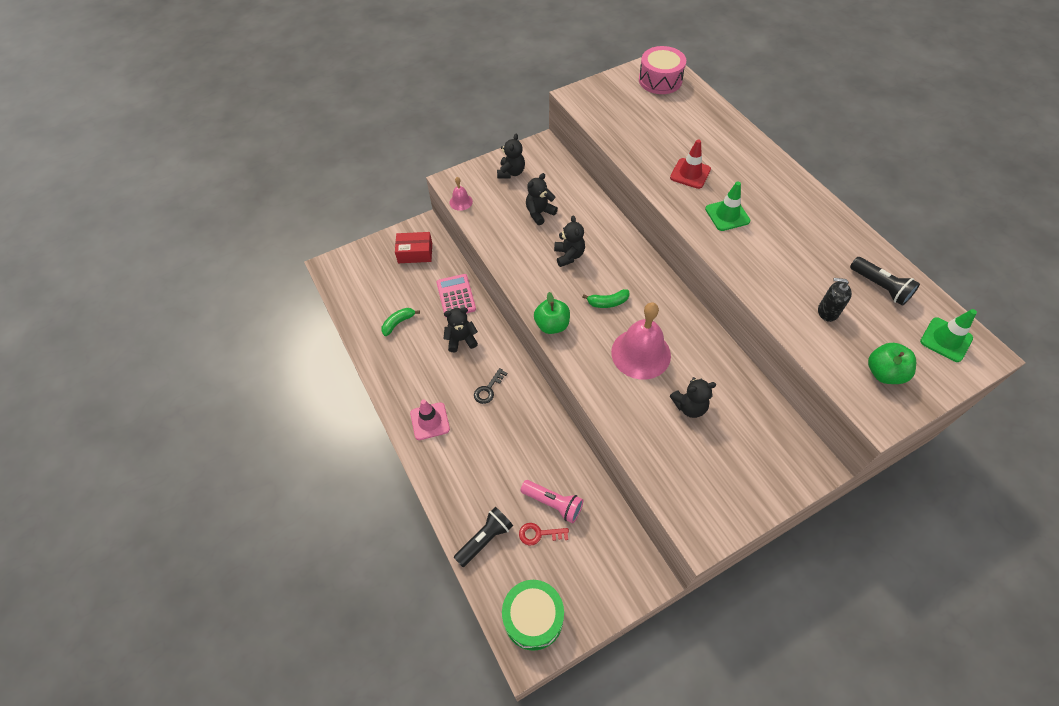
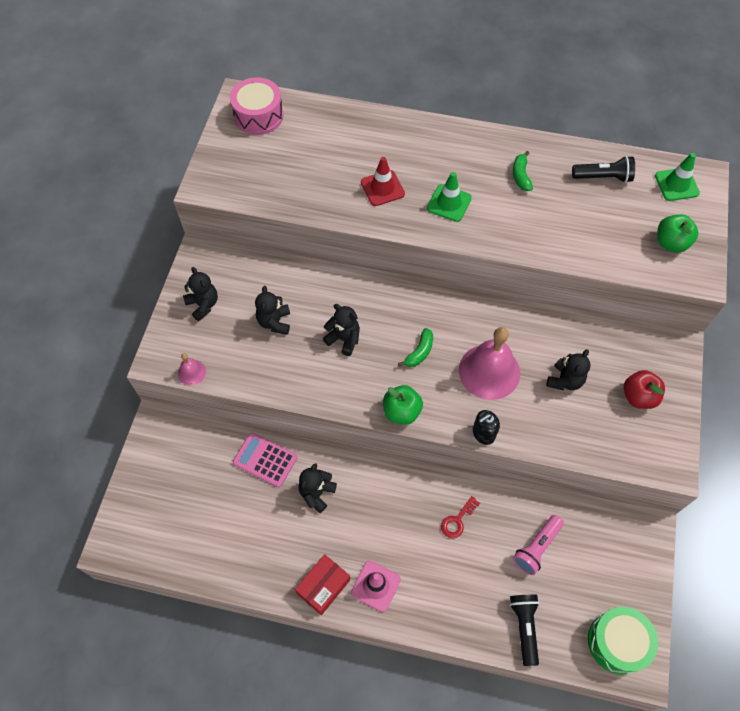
camera: 50 degrees left, 5 degrees up
(398, 323) = (245, 533): green banana -> green banana (521, 176)
(415, 253) = (178, 456): red box -> red box (323, 586)
(488, 389) = (388, 512): black key -> none
(539, 534) = (553, 580): red key -> red key (457, 520)
(553, 503) = (536, 548): pink flashlight -> pink flashlight turned 150 degrees clockwise
(735, 468) = (638, 397): none -> red apple
(827, 311) = (594, 226): black soap dispenser -> black soap dispenser (483, 433)

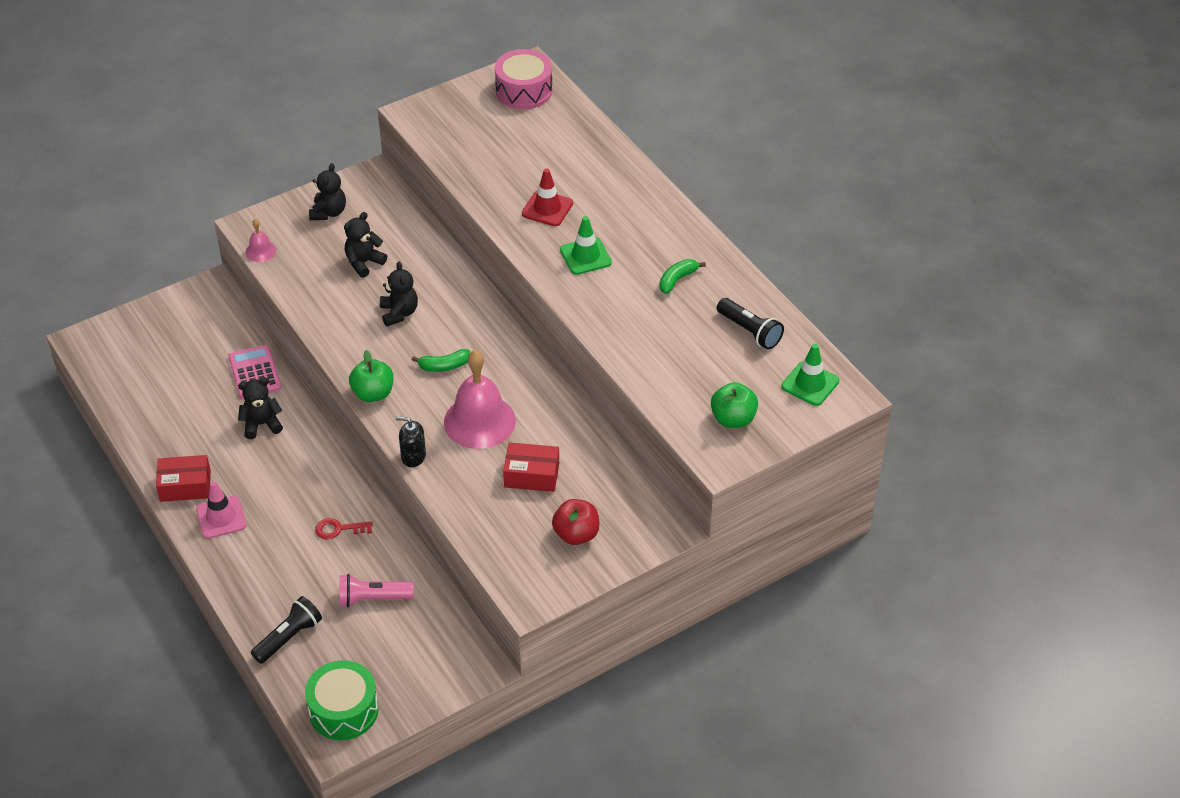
camera: 45 degrees right, 15 degrees down
(565, 380) = (531, 475): black teddy bear -> red box

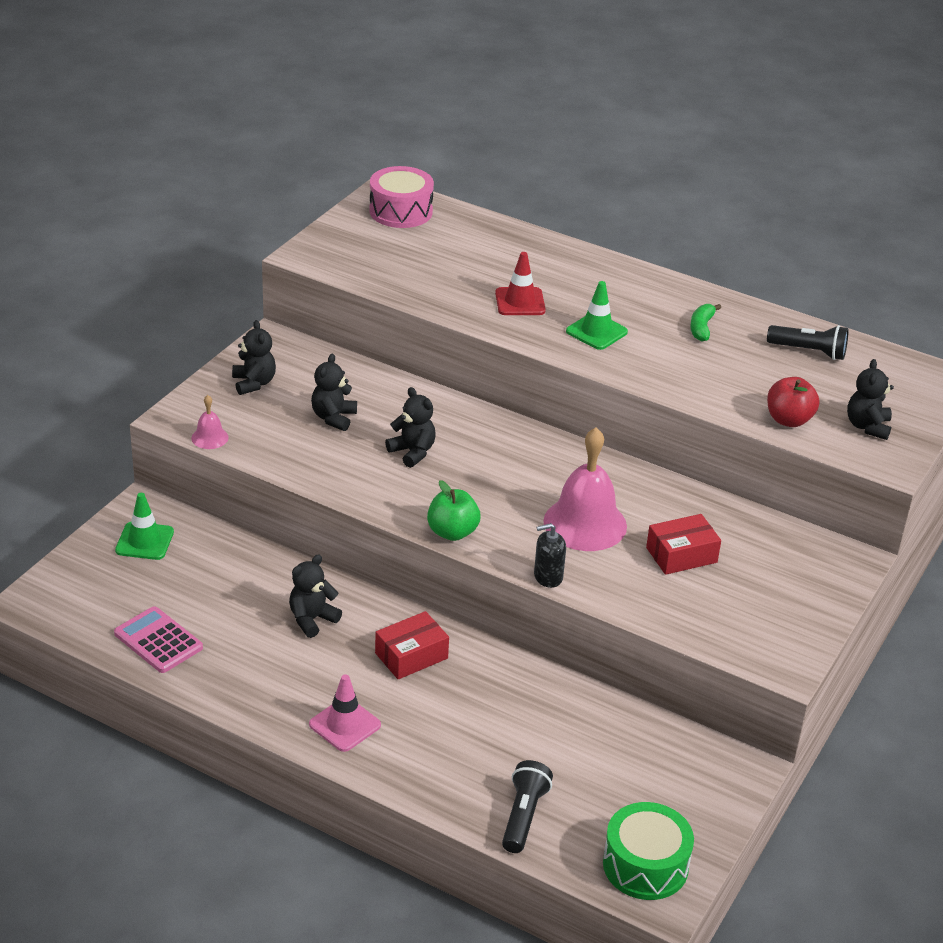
camera: 30 degrees left, 10 degrees down
(185, 486) = (276, 707): red box -> red box (411, 656)
(254, 372) = (261, 573): pink calculator -> pink calculator (158, 641)
(339, 529) = (484, 691): red key -> none
(372, 598) = (579, 745): pink flashlight -> none
(444, 366) = (503, 485): green banana -> none
(576, 534) = (774, 593): red apple -> red apple (788, 420)
(733, 419) = (867, 426): green apple -> black teddy bear
(810, 384) = (904, 378): green traffic cone -> green traffic cone (144, 541)

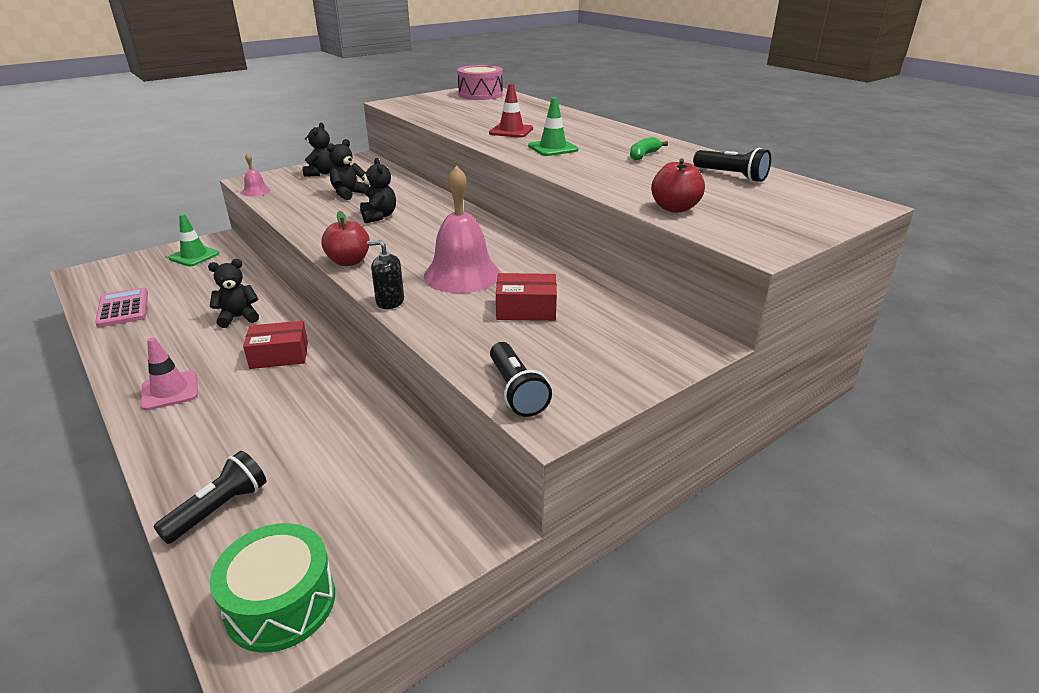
camera: 25 degrees right, 5 degrees down
(452, 532) = (349, 261): green apple -> red apple
(741, 647) = (516, 391): none -> black flashlight
(867, 426) = (754, 222): black teddy bear -> none

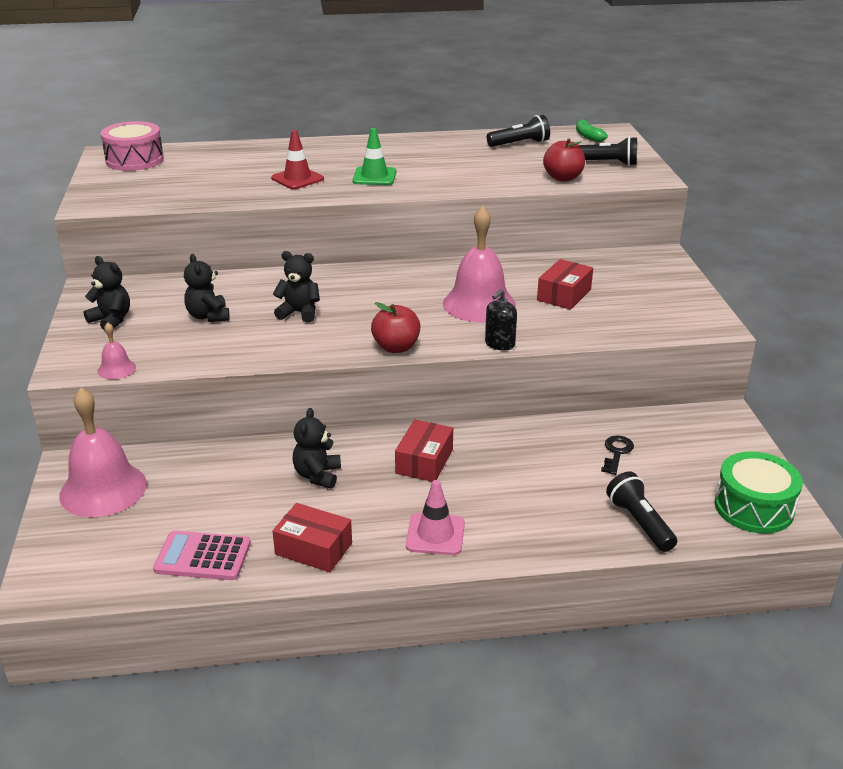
camera: 60 degrees left, 0 degrees up
(139, 344) = (313, 549): none -> red box
(194, 256) = (103, 489): green traffic cone -> pink bell
(350, 459) = (616, 452): none -> black key
(516, 391) = (673, 327): black flashlight -> black flashlight (607, 163)
(643, 155) = (438, 154): green banana -> green banana (588, 136)

